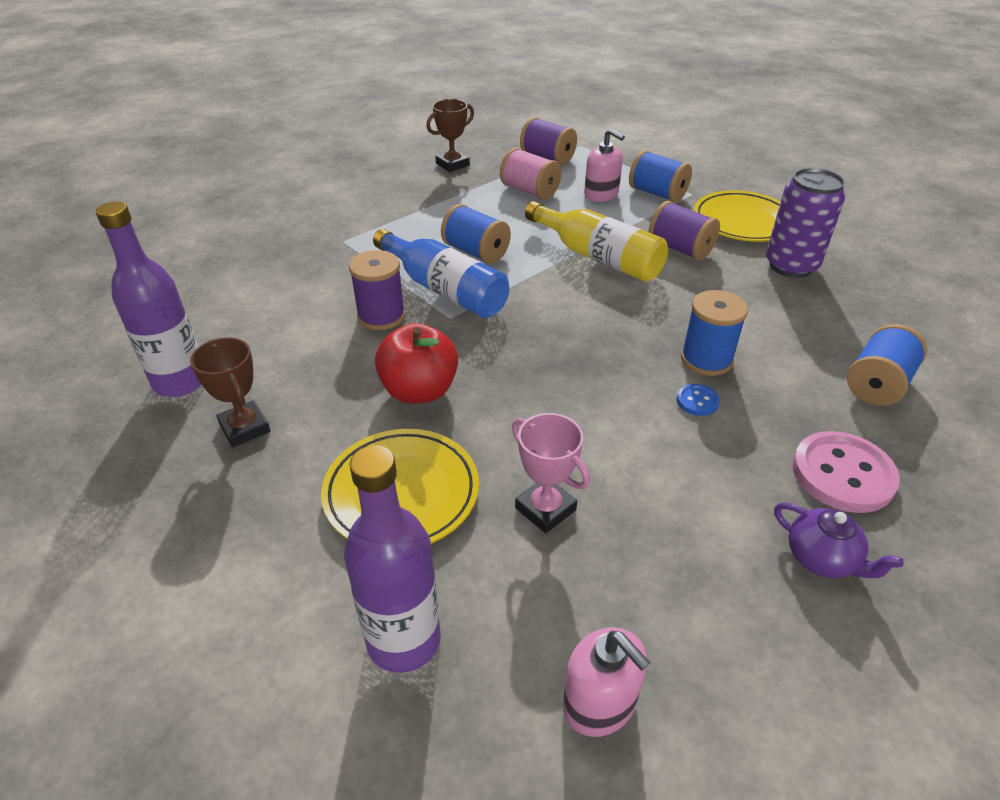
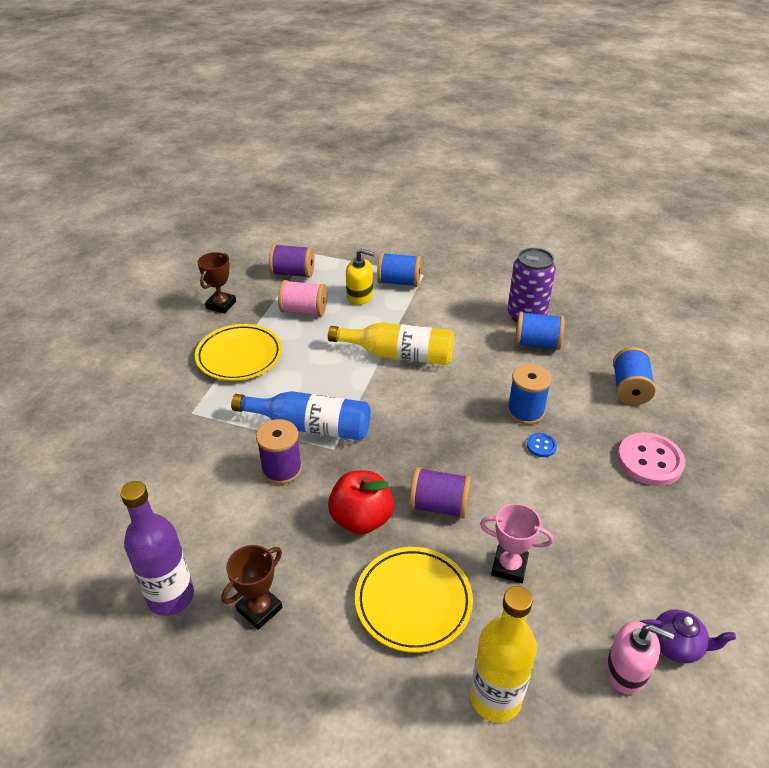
camera: 30 degrees left, 0 degrees up
(245, 428) = (259, 609): brown trophy -> brown trophy turned 75 degrees counterclockwise
(404, 640) = (495, 698): purple bottle -> yellow bottle
(476, 252) = (307, 383): blue spool -> blue spool (537, 343)
(601, 194) = (360, 296): pink soap dispenser -> yellow soap dispenser
(680, 249) = (448, 327): purple spool -> purple spool (439, 505)
(743, 222) = (473, 288): yellow plate -> yellow plate (239, 356)
(822, 559) = (673, 521): purple teapot -> purple teapot (677, 645)

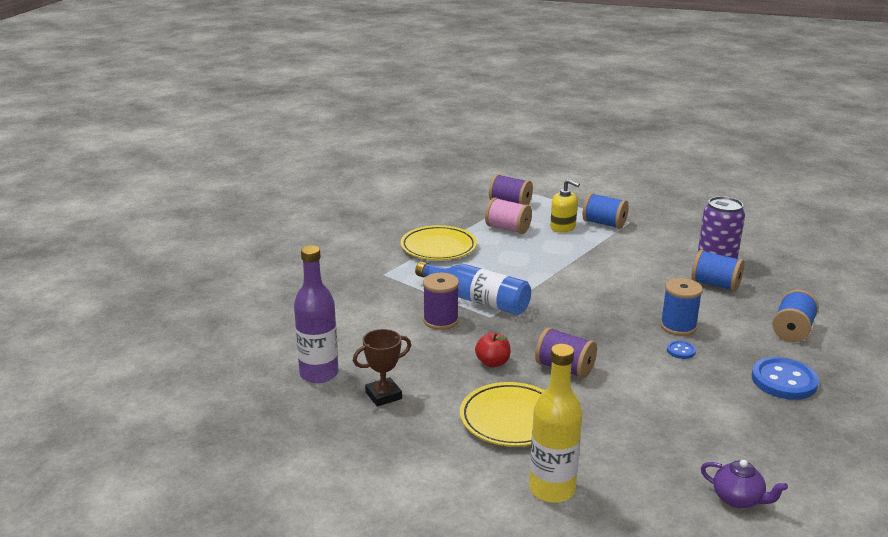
camera: 20 degrees right, 15 degrees down
(221, 305) = (438, 214): brown trophy -> none
(361, 519) = (492, 363): red apple -> red apple, size x0.62
(398, 354) = (578, 270): yellow bottle -> none
(509, 566) = (607, 417): pink trophy -> none
(626, 671) = (679, 502): pink soap dispenser -> none
(650, 461) = (784, 381): pink button -> blue button

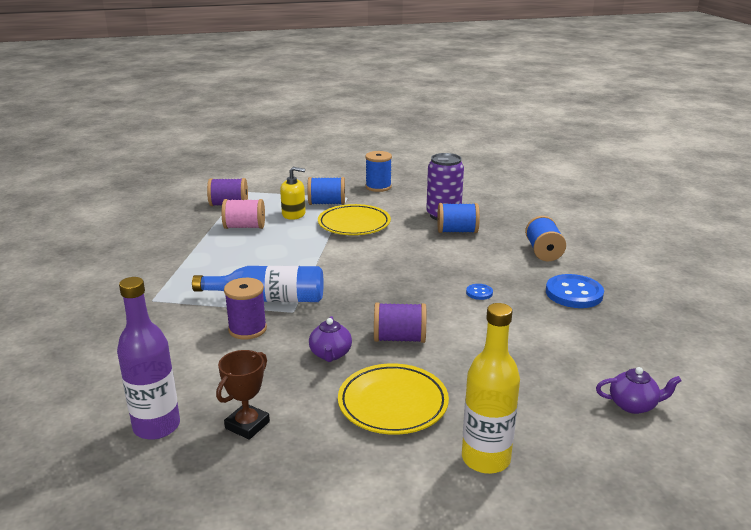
camera: 30 degrees left, 0 degrees up
(438, 247) = (190, 260): yellow plate -> yellow plate (354, 224)
(492, 363) = (330, 354): red apple -> purple teapot
(678, 326) = (459, 273): blue spool -> blue spool (378, 187)

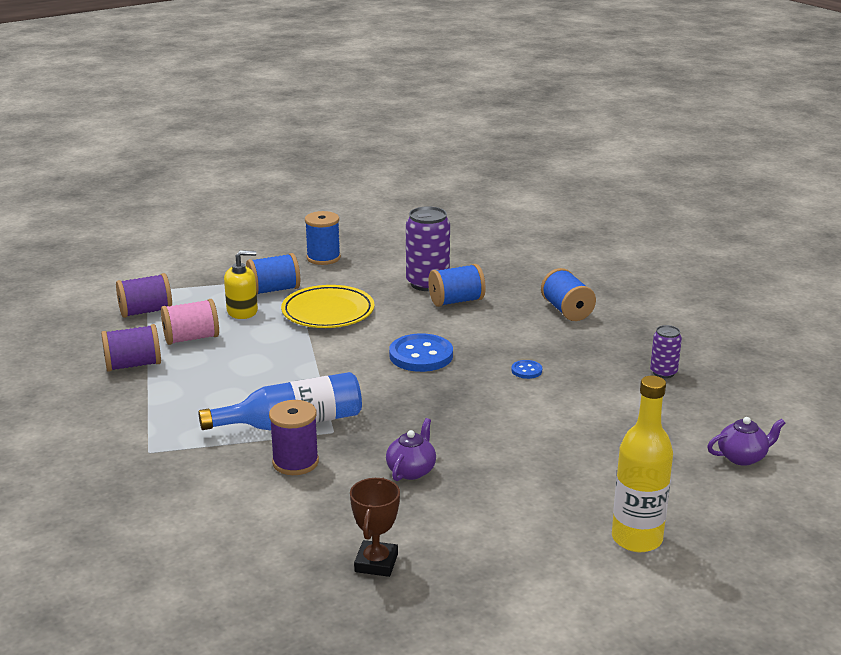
camera: 20 degrees left, 0 degrees up
(157, 426) = (277, 587): purple bottle -> none
(330, 354) = (411, 470): purple teapot -> purple teapot turned 135 degrees counterclockwise
(393, 403) = (513, 507): yellow plate -> none
(399, 338) = (474, 438): purple spool -> purple spool (133, 365)
(574, 293) = (625, 353): blue button -> blue button (421, 355)
(599, 315) = (663, 372): none -> purple can

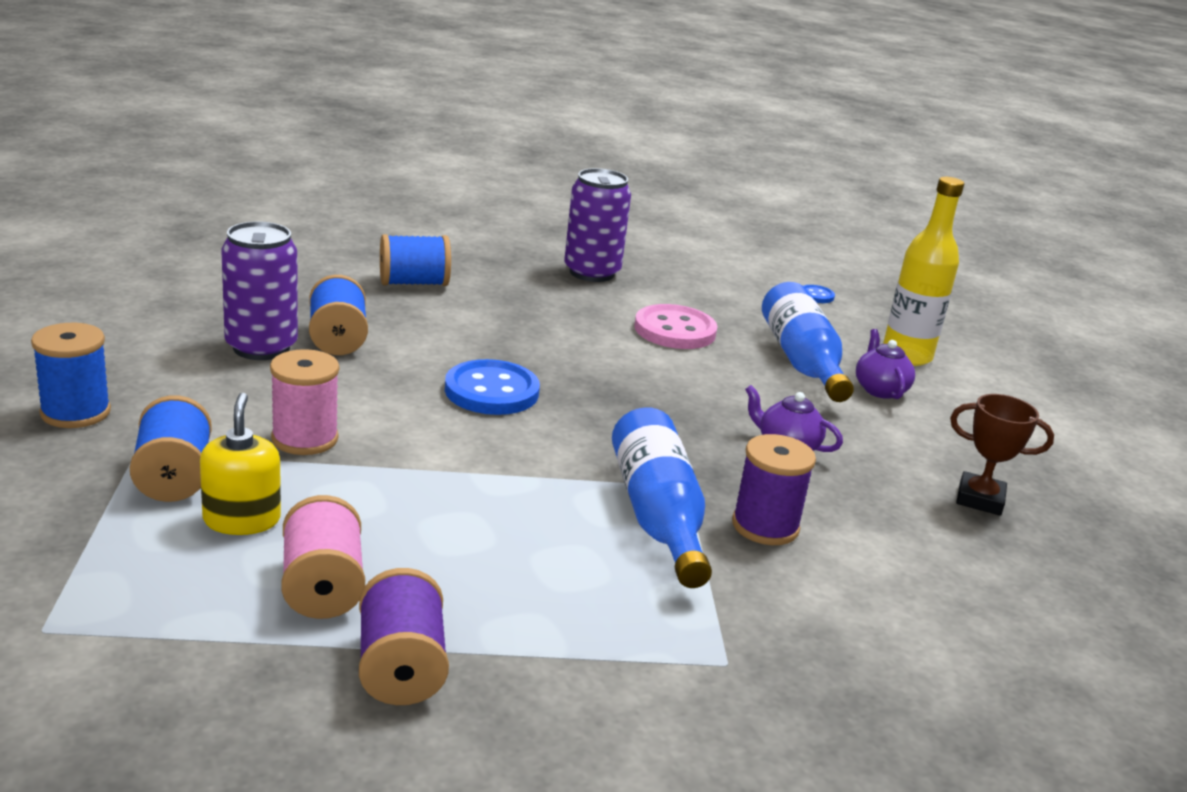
camera: 85 degrees left, 0 degrees up
(146, 311) = (156, 638): purple spool -> none
(328, 312) = (305, 439): yellow plate -> pink spool
(526, 370) = (561, 336): blue button -> blue button (816, 295)
(572, 478) = (802, 361): none -> blue bottle
(581, 415) = (675, 330): none -> pink button
(663, 372) = (591, 272): purple can -> purple can, size x1.82
(742, 457) = (765, 281): purple teapot -> purple teapot (880, 390)

